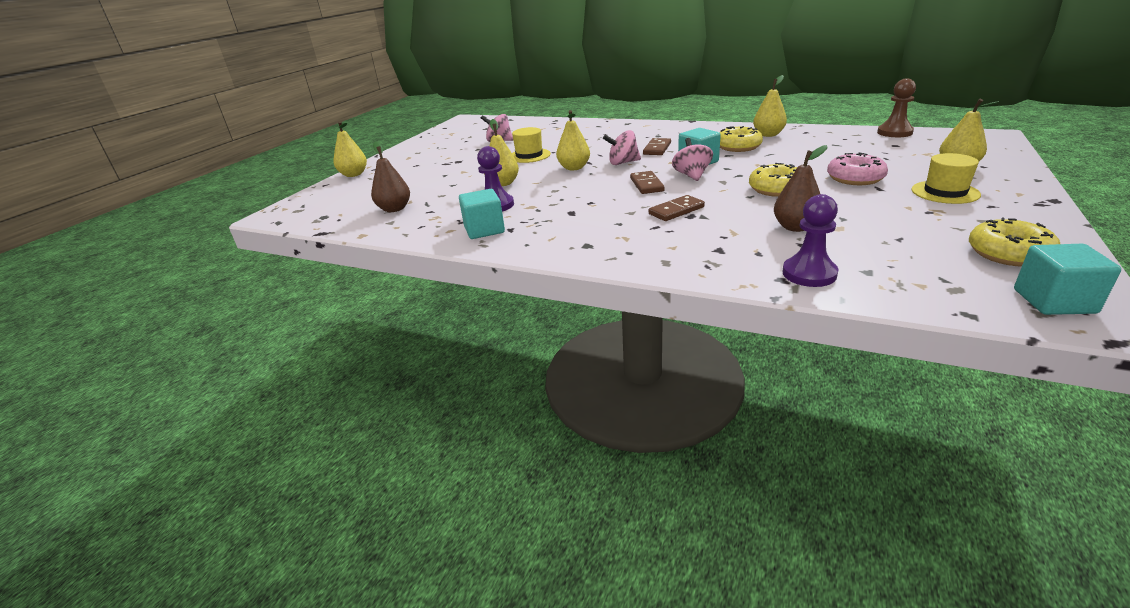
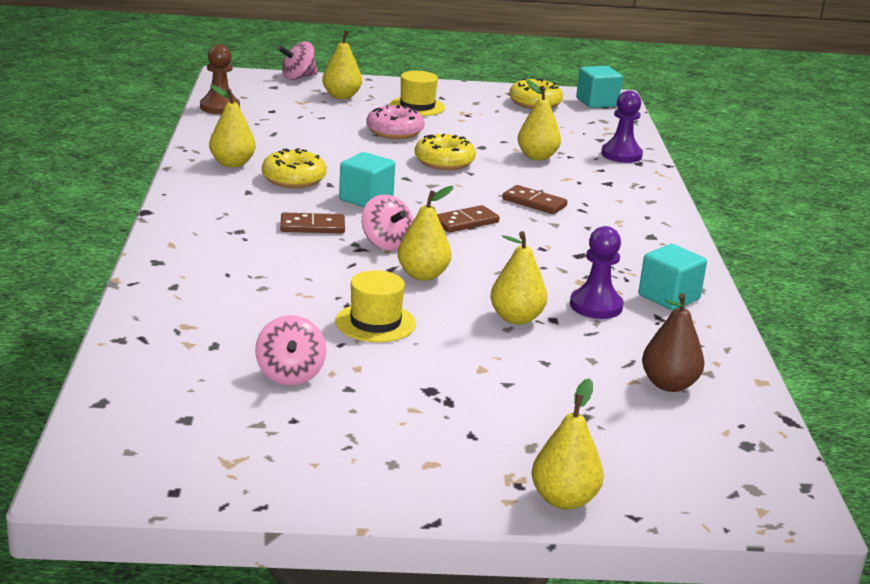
camera: 120 degrees left, 5 degrees down
(691, 175) = (420, 200): pink spinning top -> pink spinning top (298, 77)
(795, 227) = (537, 157): brown pear -> yellow pear

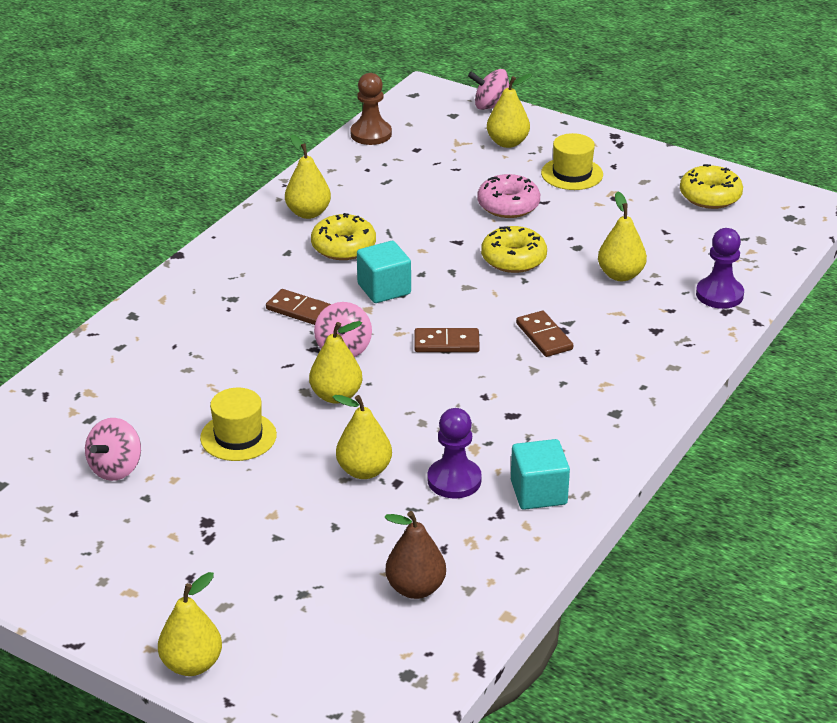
camera: 35 degrees right, 10 degrees up
(597, 102) = (786, 210): turquoise cube -> none

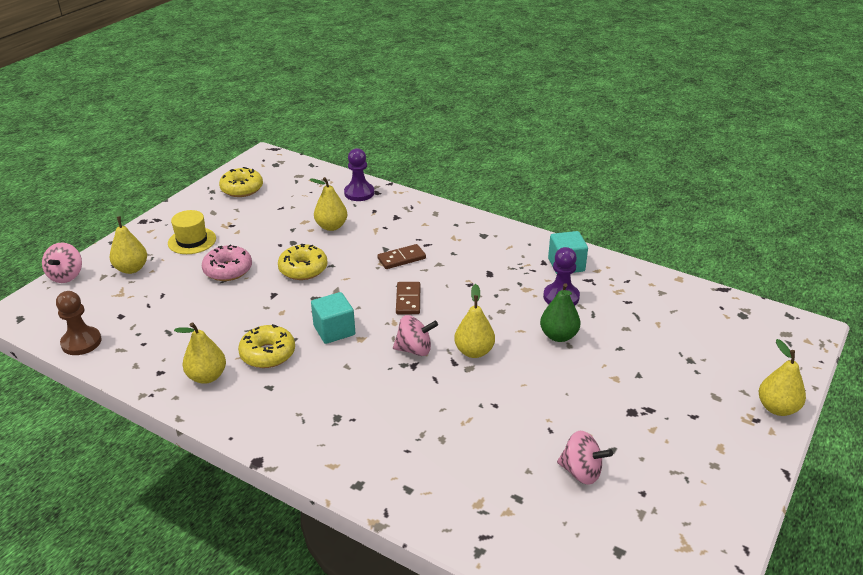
camera: 90 degrees left, 0 degrees up
(238, 436) = (529, 401): yellow hat -> none
(300, 310) = (359, 375): brown domino -> none
(364, 470) = (558, 336): yellow pear -> green pear
(415, 588) = (668, 312): brown pear -> none

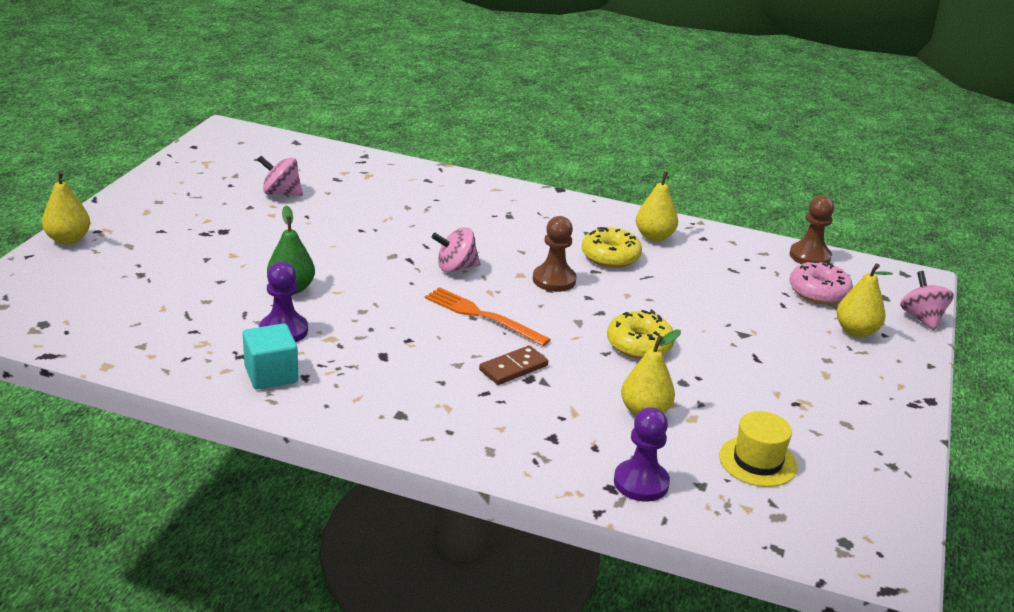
camera: 165 degrees right, 5 degrees down
(192, 241) = (824, 374): yellow hat -> yellow hat (757, 461)
(228, 270) = (735, 337): pink donut -> pink donut (818, 292)
(242, 189) = (848, 474): yellow donut -> none
(334, 330) = (554, 280): turquoise cube -> brown pawn
(408, 300) = (482, 316): brown domino -> orange fork
(474, 351) = (389, 269): yellow pear -> none

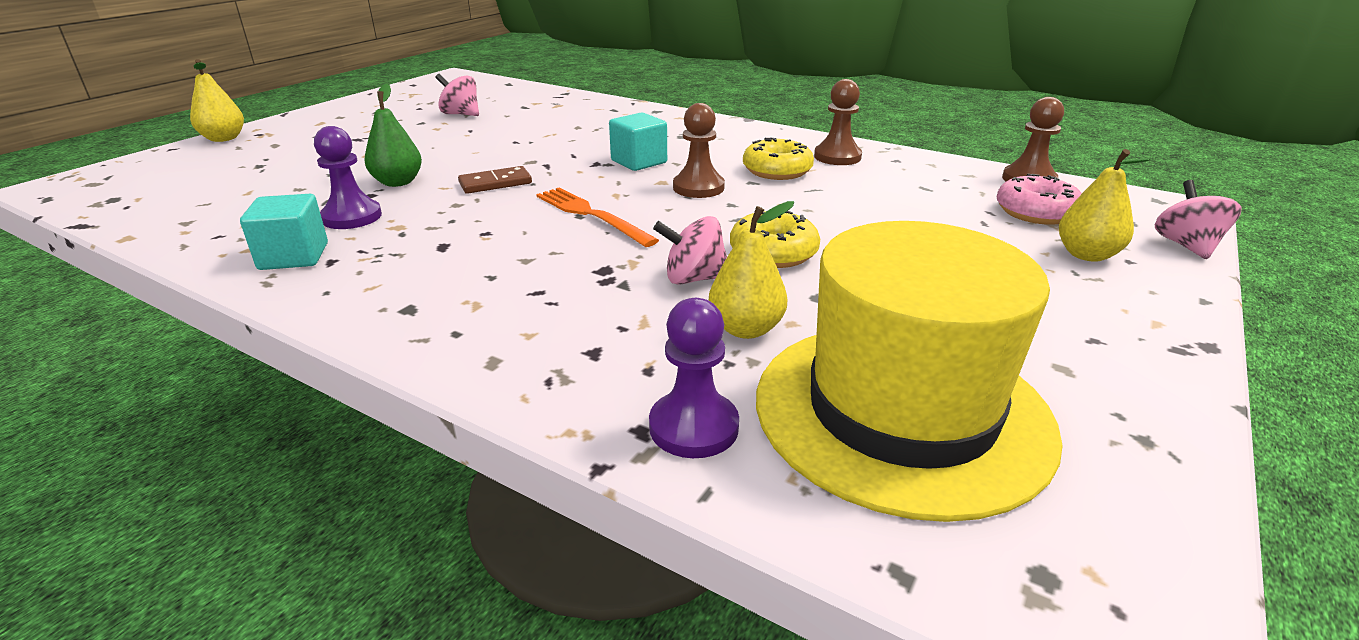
camera: 15 degrees right, 0 degrees up
(455, 268) = (592, 173): pink spinning top -> pink spinning top (694, 279)
(489, 251) = (639, 162): none -> turquoise cube
(513, 368) = (593, 267): brown domino -> brown domino (495, 183)
(654, 237) = (837, 157): yellow pear -> brown pawn
(757, 461) = (901, 412): yellow hat -> yellow hat, size x2.30

